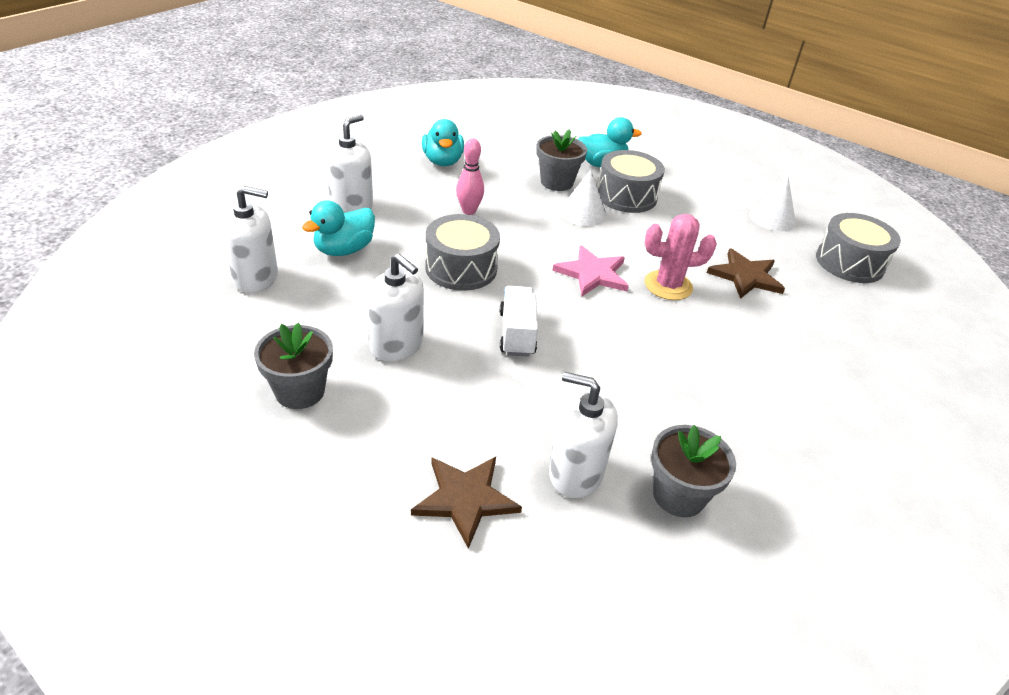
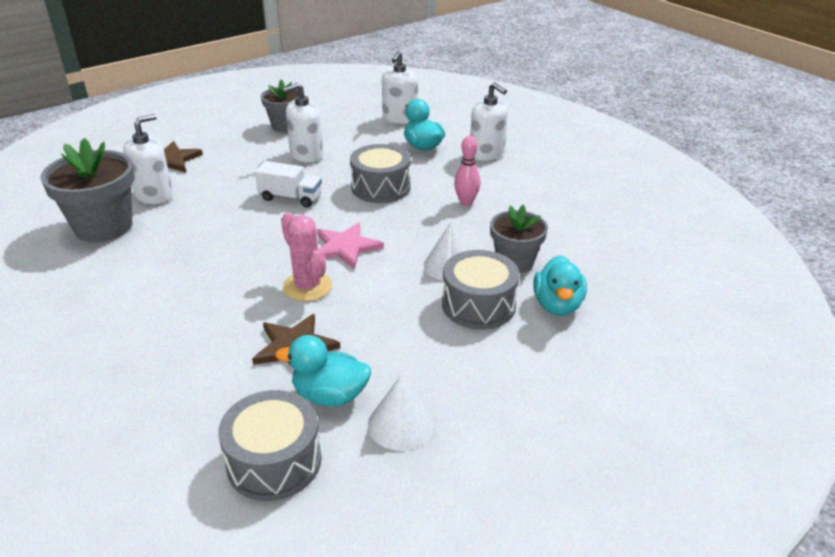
camera: 110 degrees right, 5 degrees down
(443, 161) = (561, 201): turquoise duck -> turquoise duck (330, 395)
(668, 285) = (307, 286): pink cactus -> pink cactus turned 45 degrees counterclockwise
(679, 495) = (104, 227): grey flower pot -> grey flower pot, size x1.56

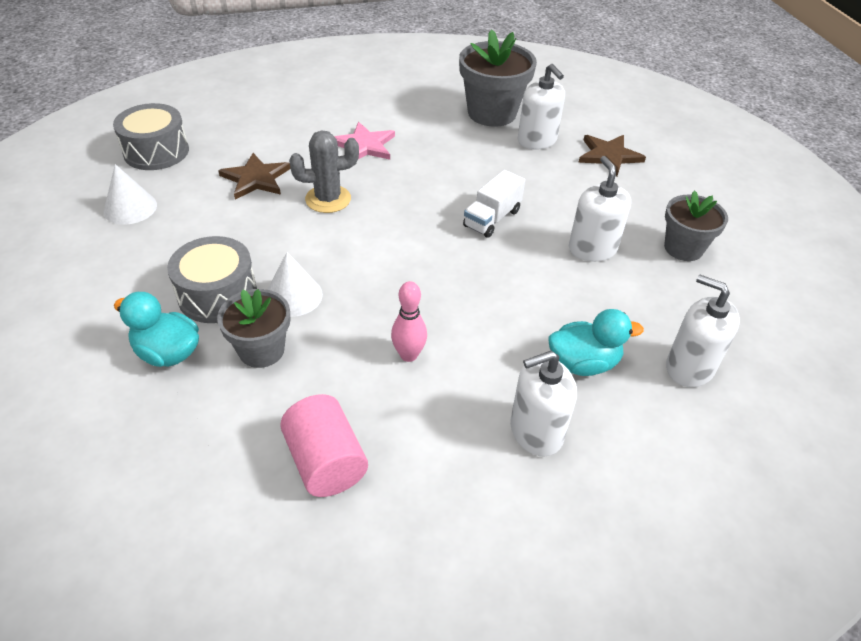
camera: 110 degrees right, 10 degrees up
(307, 286) = (328, 199): pink cactus -> grey cactus
(330, 395) = (189, 184): turquoise duck -> none
(345, 247) = (374, 234): pink star -> pink star (364, 145)
(381, 187) = (483, 290): grey drum -> none
(572, 211) = (326, 462): none -> pink cylinder

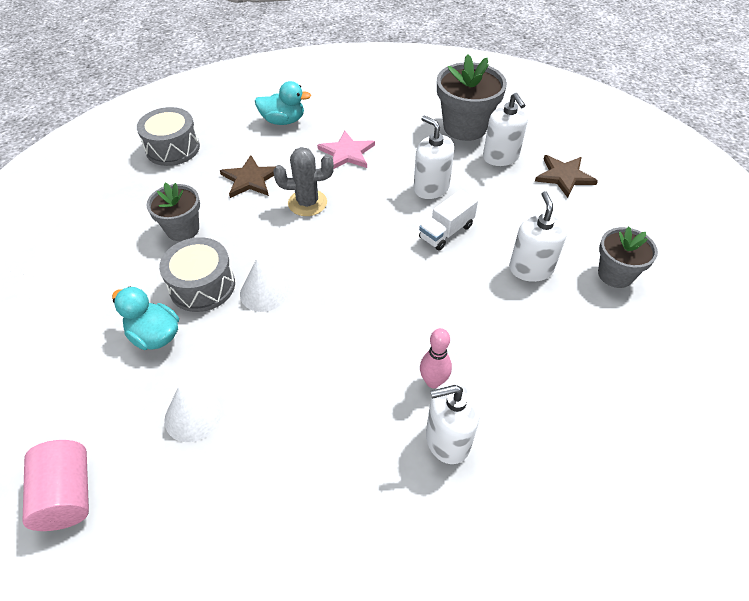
camera: 10 degrees right, 5 degrees up
(130, 208) = (144, 200): white cone -> white cone (193, 416)
(261, 350) = (230, 340): grey flower pot -> grey flower pot (182, 229)
(326, 462) = (266, 447): pink cylinder -> pink cylinder (67, 495)
(408, 355) = (351, 356): pink bowling pin -> pink bowling pin (433, 382)
(583, 363) = (501, 379): turquoise duck -> turquoise duck (283, 121)
(689, 367) = (597, 393): white soap dispenser -> white soap dispenser (431, 188)

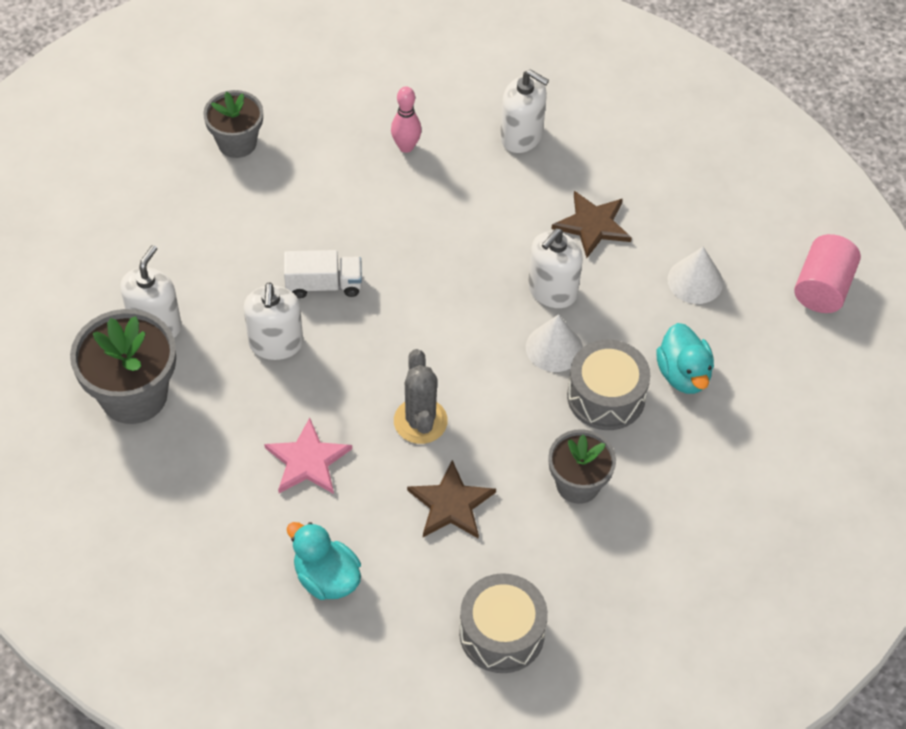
camera: 140 degrees left, 5 degrees up
(307, 203) = (420, 421): grey cactus -> grey cactus turned 45 degrees clockwise
(433, 382) = (488, 176): pink bowling pin -> pink bowling pin (406, 147)
(531, 269) = (298, 197): white soap dispenser -> white soap dispenser (552, 290)
(564, 176) = (130, 255): brown star -> brown star (592, 225)

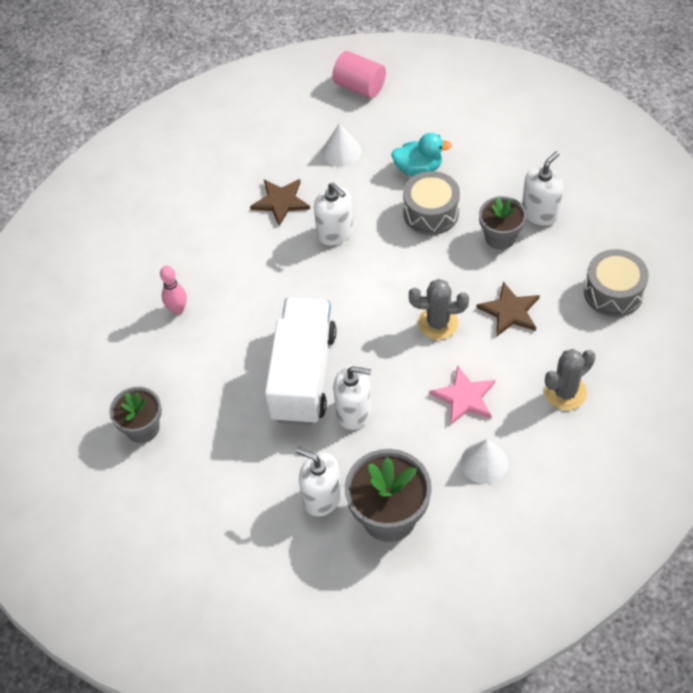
camera: 75 degrees left, 0 degrees up
(324, 285) = (303, 375): white truck -> white truck, size x2.06
(326, 578) = (565, 392): turquoise duck -> grey cactus
(521, 136) = (186, 234): white soap dispenser -> white soap dispenser (540, 213)
(554, 348) = (385, 237): white cone -> white cone (484, 462)

